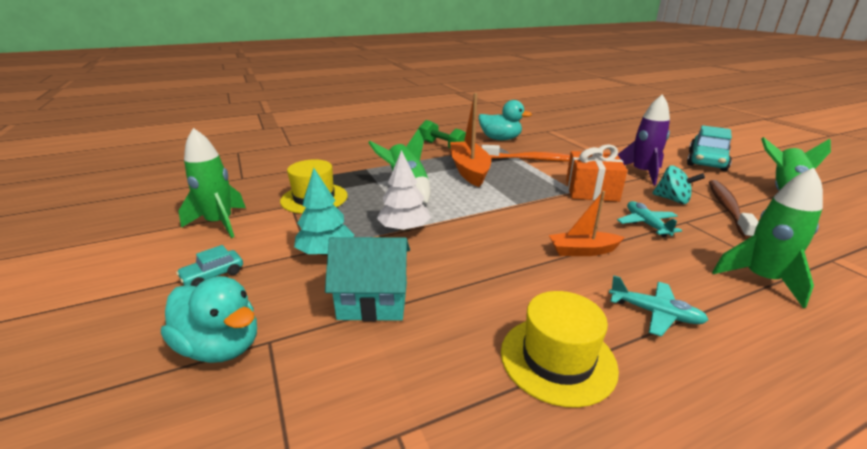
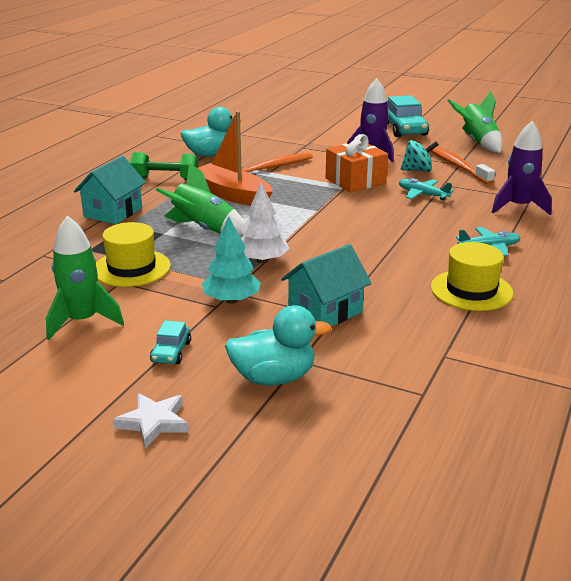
camera: 40 degrees left, 0 degrees up
(87, 333) = (154, 422): none -> white star
(373, 158) = (113, 212): none -> turquoise house
(583, 251) = (407, 227): orange boat -> none
(727, 208) = (457, 165): brown toothbrush -> orange toothbrush
(761, 279) = (518, 207): green rocket -> purple rocket

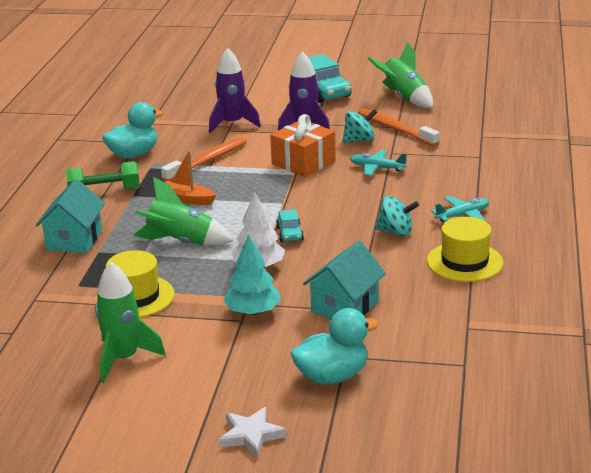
camera: 15 degrees left, 0 degrees up
(171, 352) = (227, 371): turquoise car -> turquoise car (289, 234)
(232, 195) = (187, 199): orange boat -> orange boat, size x0.59
(413, 251) = (395, 232): none -> turquoise spinning top
(518, 207) = (472, 167): purple rocket -> purple rocket (232, 124)

